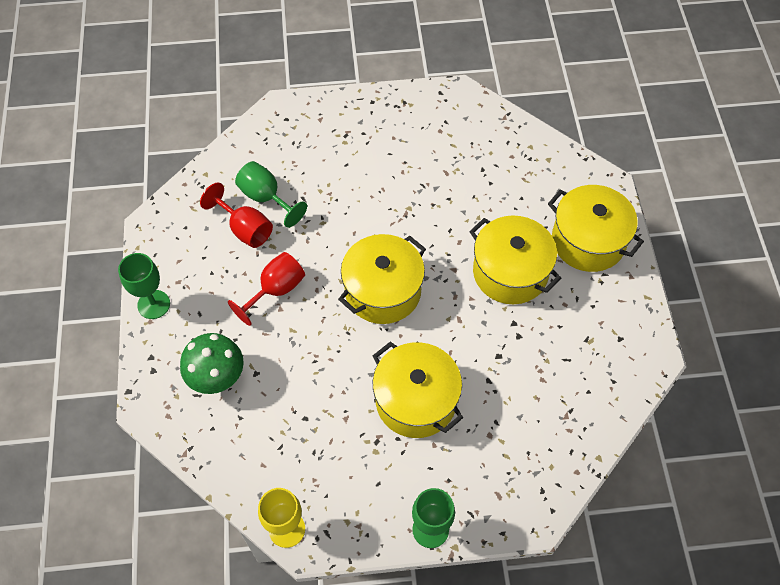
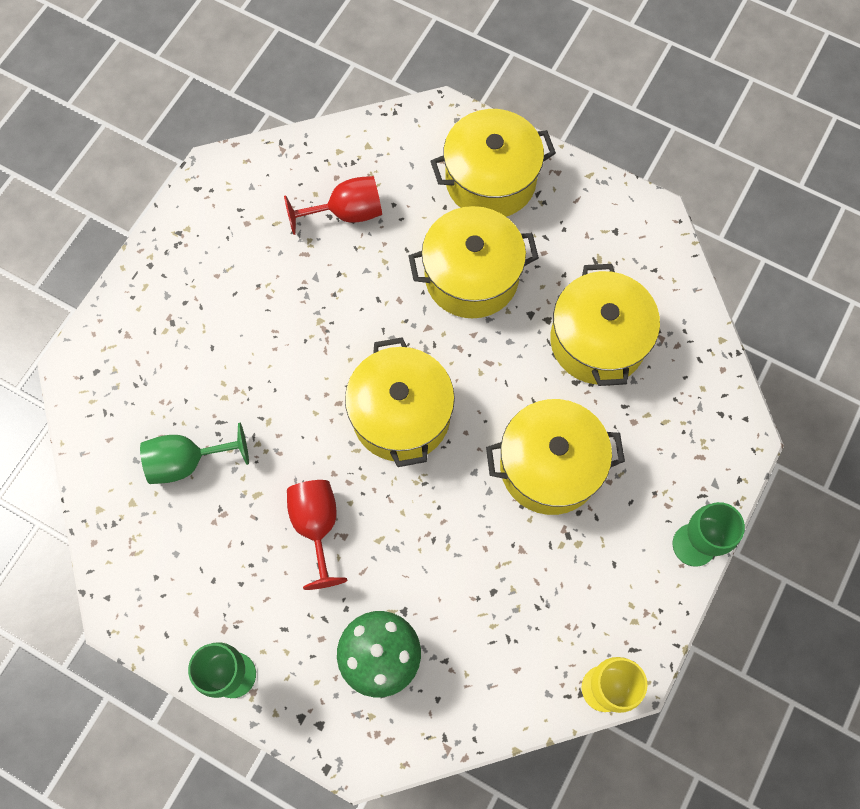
camera: 55 degrees left, 10 degrees up
(245, 229) = (211, 511): red goblet -> red goblet (346, 213)
(529, 376) = (597, 341): none -> yellow pot

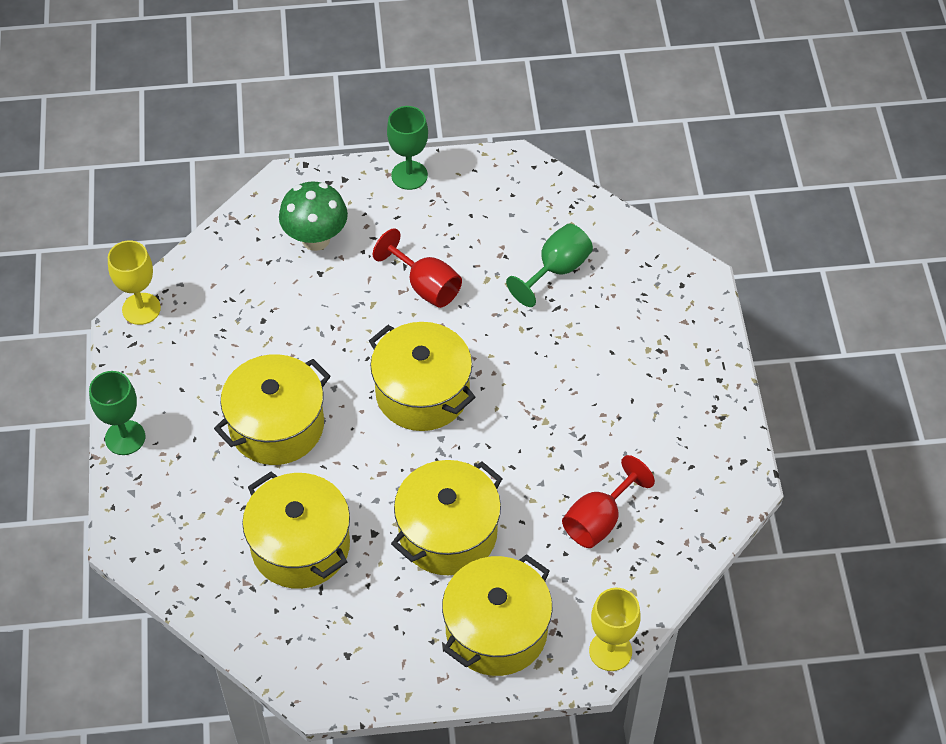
camera: 145 degrees right, 15 degrees down
(419, 116) = (610, 651): none -> yellow goblet

